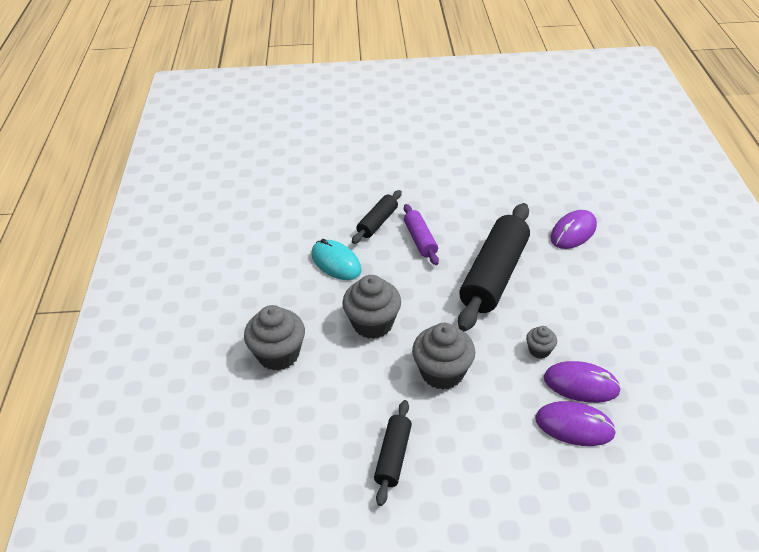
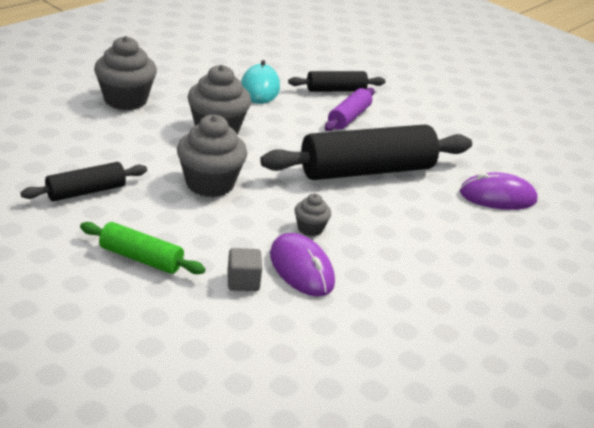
camera: 40 degrees right, 10 degrees down
(507, 470) = (141, 258): none -> green rolling pin
(574, 426) = (243, 281): purple mouse -> grey cube

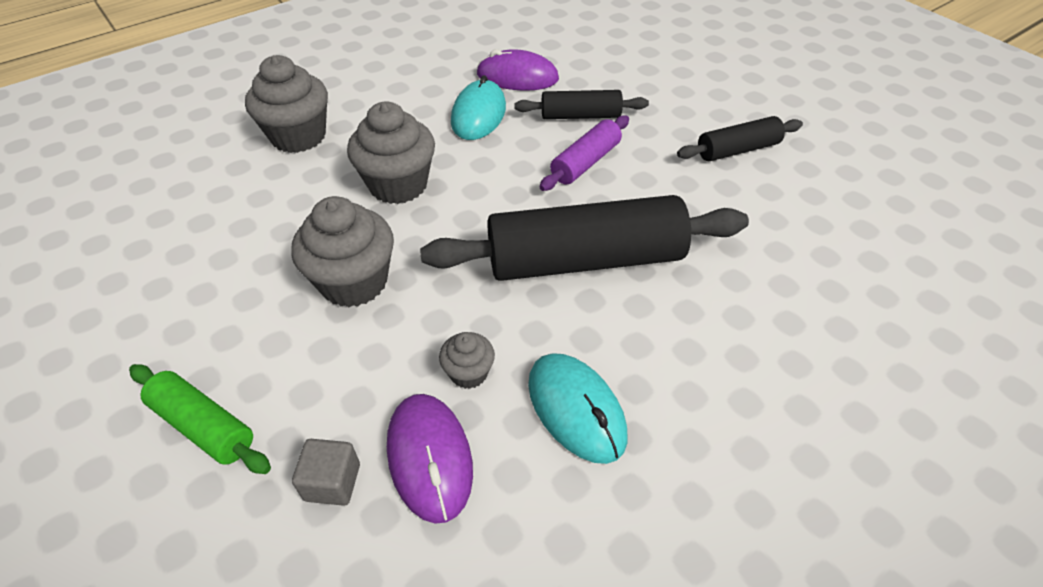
camera: 15 degrees right, 15 degrees up
(86, 191) = (183, 294): black rolling pin -> black rolling pin (737, 150)
(386, 244) = (576, 409): none -> turquoise mouse
(497, 196) = (775, 314): purple mouse -> purple mouse (517, 77)

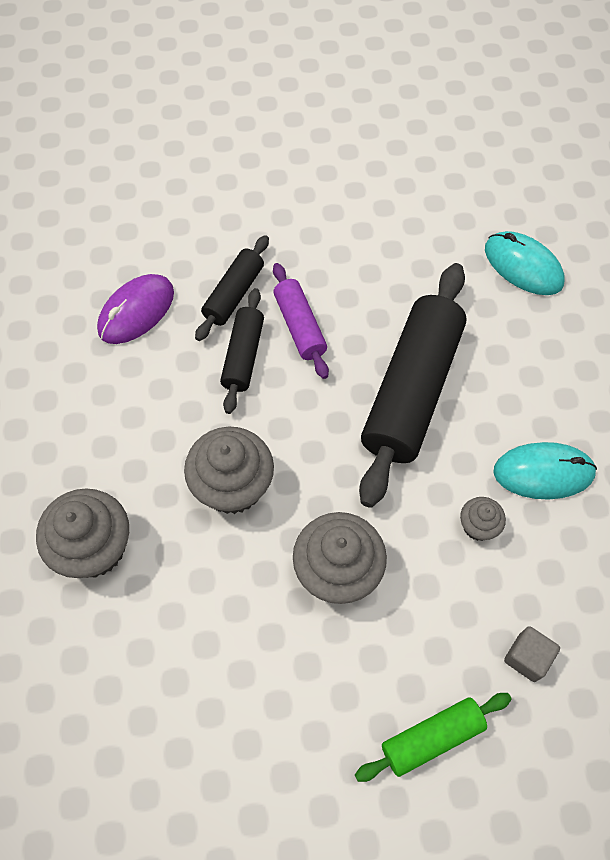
camera: 60 degrees left, 15 degrees up
(429, 457) = (537, 584): purple mouse -> none
(478, 114) = (173, 373): turquoise mouse -> turquoise mouse (523, 266)
(737, 150) = (355, 213): black rolling pin -> black rolling pin (243, 356)

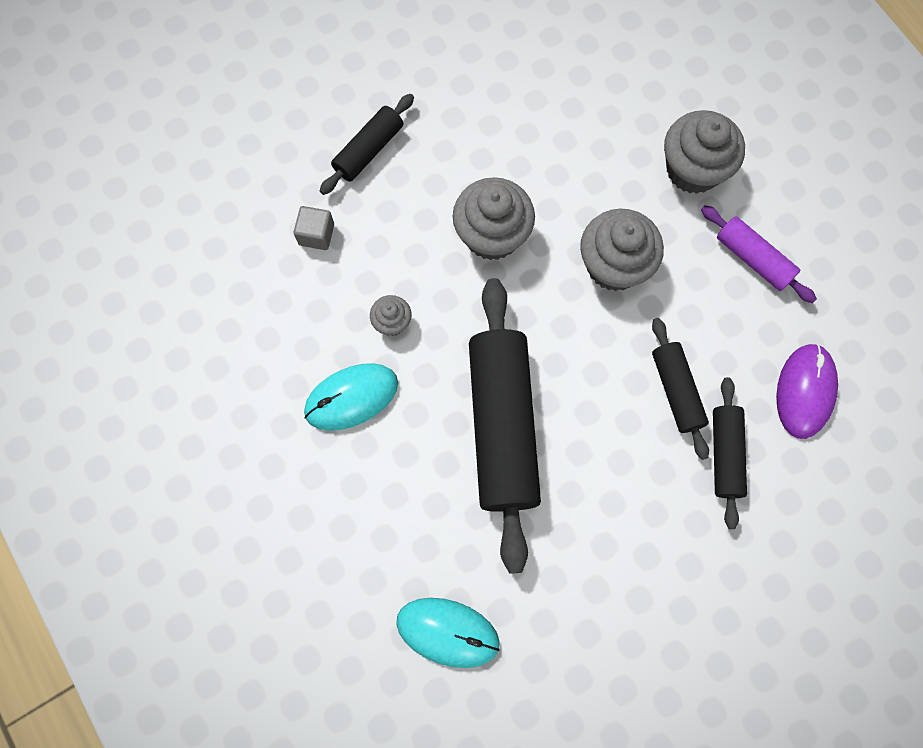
camera: 155 degrees right, 10 degrees up
(300, 326) = (641, 447): purple rolling pin -> purple rolling pin (753, 259)
(431, 737) = (369, 150): green rolling pin -> black rolling pin

